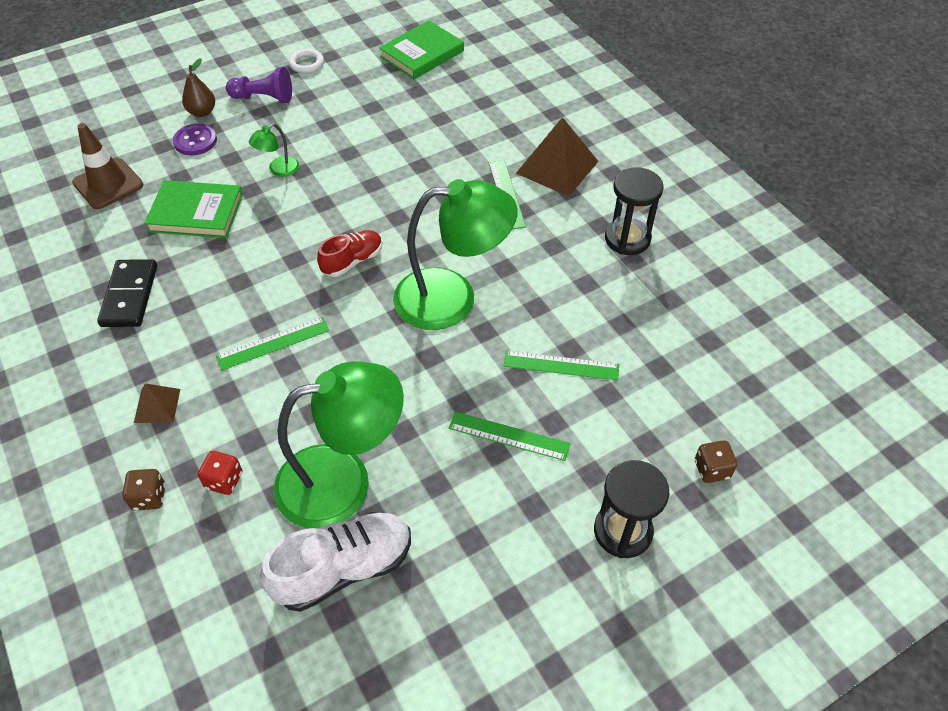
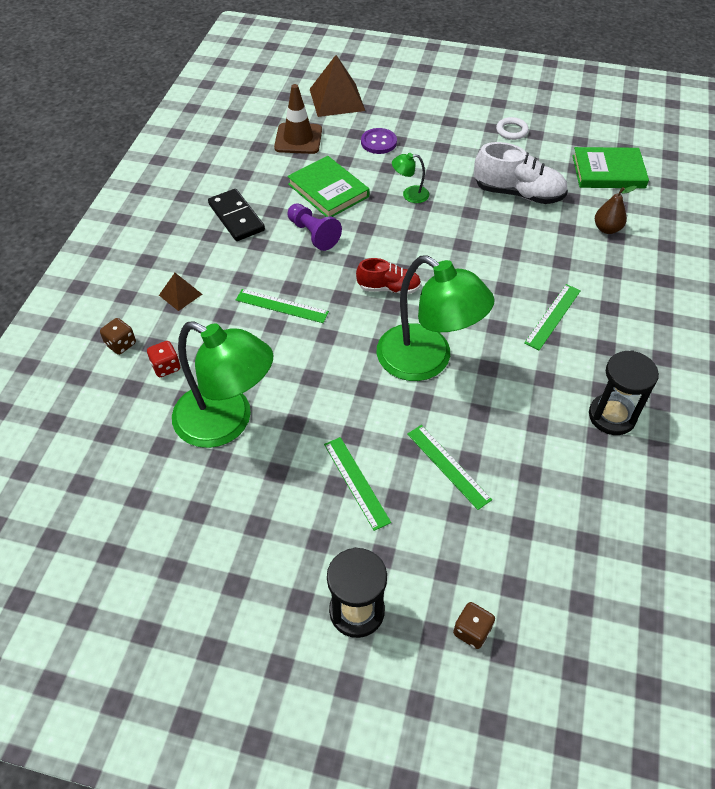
camera: 45 degrees right, 0 degrees up
(130, 296) = (236, 217): black domino -> black domino turned 75 degrees counterclockwise
(202, 112) = (404, 125): brown pear -> brown pear (607, 229)
(263, 98) = (454, 138): purple pawn -> purple pawn (313, 234)
(344, 568) = (169, 474): white shoe -> white shoe (518, 193)
(557, 167) = (618, 323): brown pyramid -> brown pyramid (336, 99)

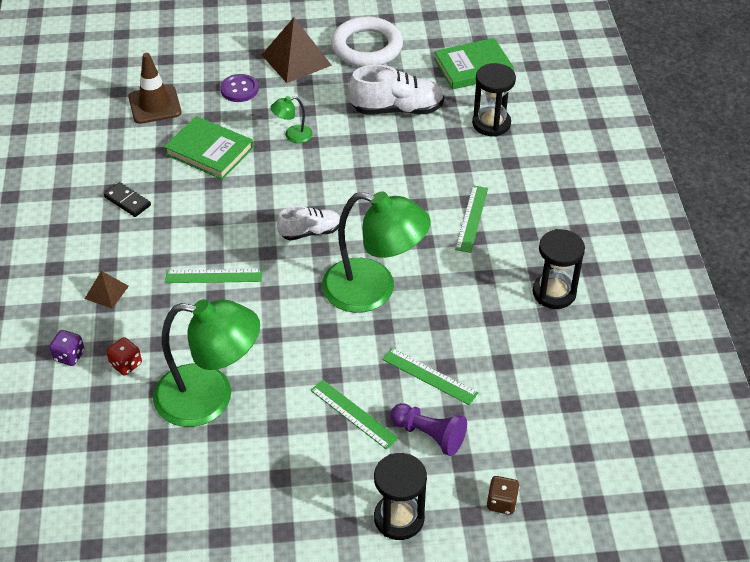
camera: 20 degrees left, 5 degrees down
(121, 344) = (69, 356): brown dice -> purple dice
(236, 217) = (127, 201): black domino -> black domino, size x0.66
(313, 234) = (213, 199): purple pawn -> purple pawn (429, 435)
(336, 99) = (176, 54): brown pyramid -> brown pyramid (296, 60)
(389, 288) = (310, 232): red shoe -> white shoe
(511, 131) = (367, 47): white ring -> white ring, size x2.17
(607, 229) = (491, 123): brown pear -> black hourglass

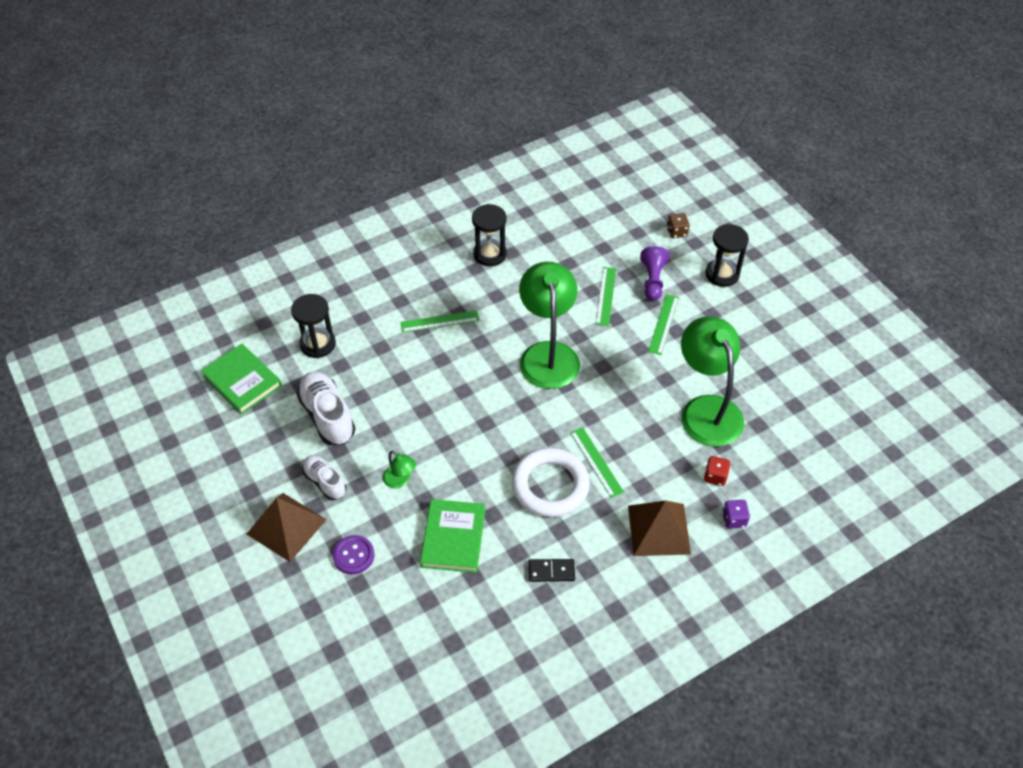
camera: 115 degrees left, 5 degrees up
(106, 292) = (658, 529): brown pyramid -> brown pyramid, size x1.92
(127, 201) = (551, 571): black domino -> black domino turned 75 degrees clockwise
(155, 105) = (410, 621): brown traffic cone -> none
(310, 232) = (511, 418): white shoe -> white shoe (325, 482)
(367, 47) = (242, 474): white ring -> white ring (550, 485)

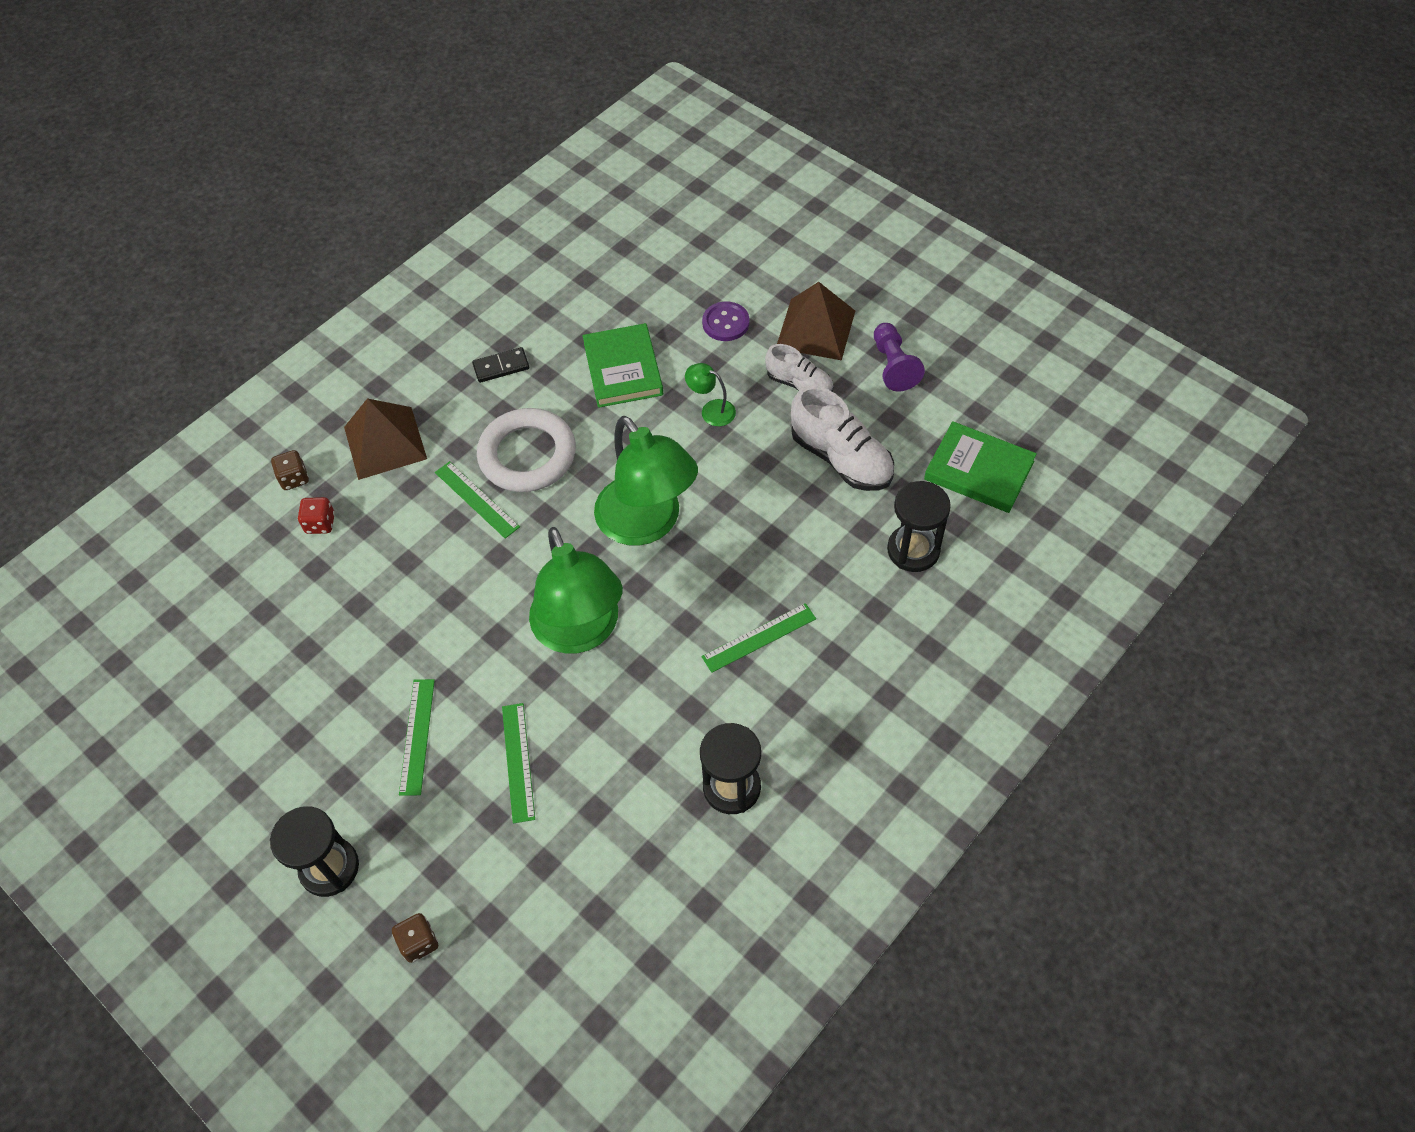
camera: 165 degrees right, 5 degrees up
(652, 280) = (446, 817): purple pawn -> purple pawn (893, 366)
(706, 409) = (338, 612): green lamp -> green lamp (647, 524)
(734, 519) = (294, 478): purple dice -> brown dice

